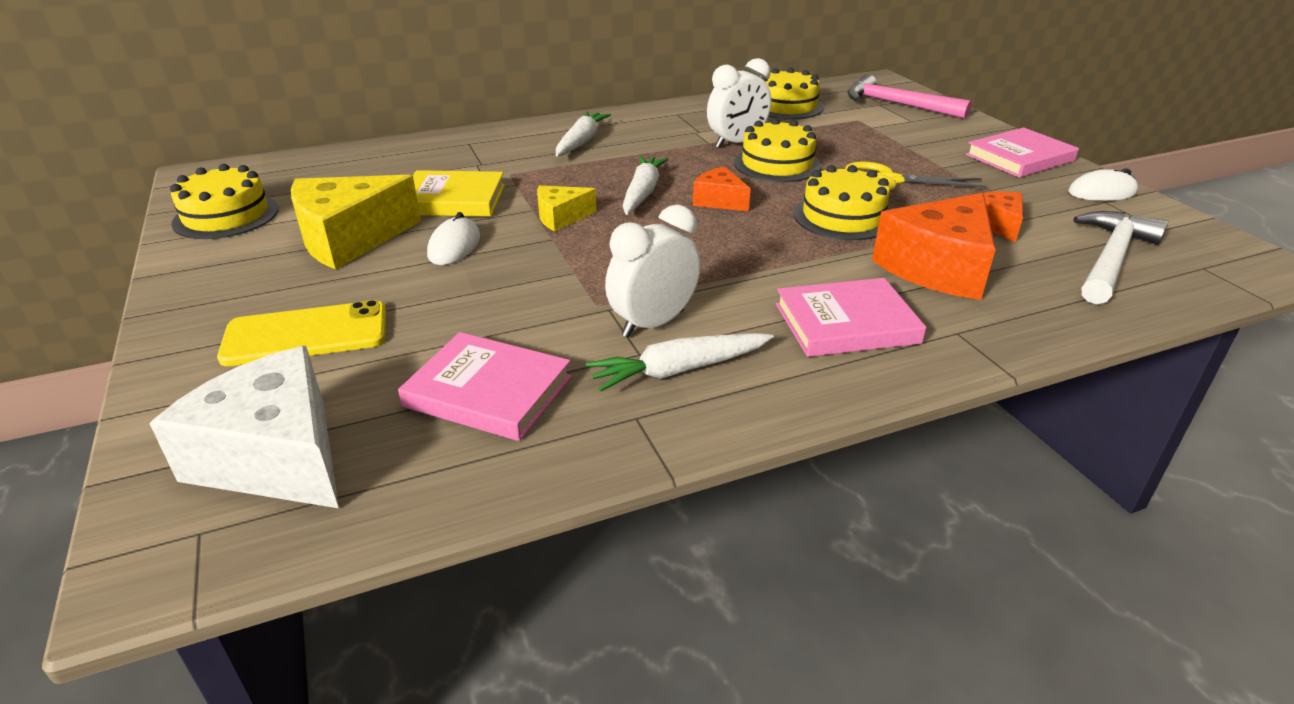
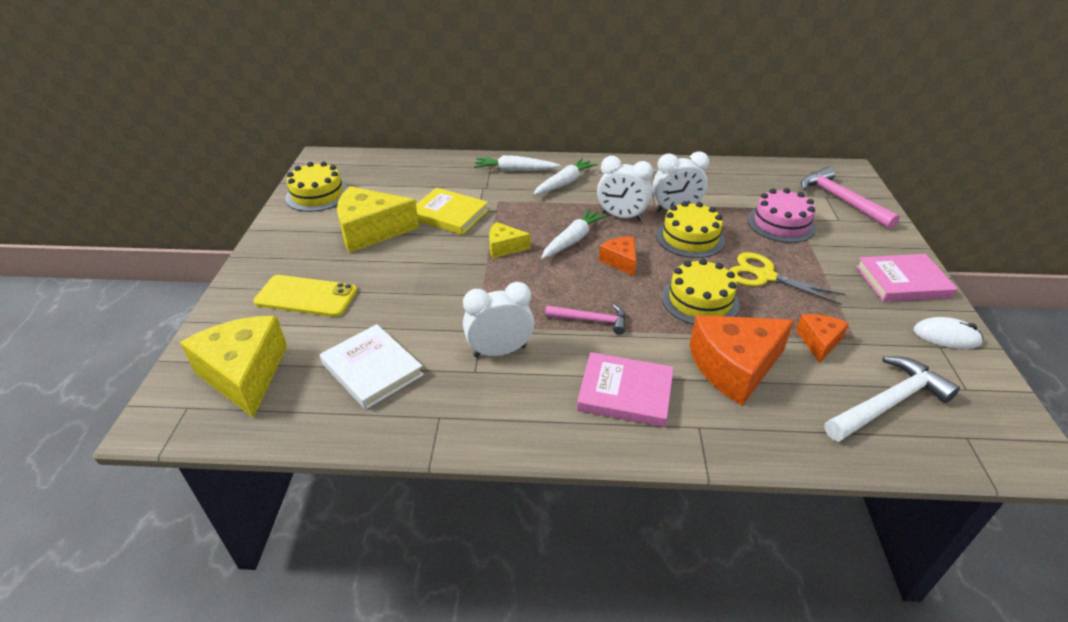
camera: 25 degrees right, 5 degrees up
(276, 457) = (245, 374): white cheese -> yellow cheese
(454, 246) = (425, 253): white mouse -> none
(488, 392) = (372, 369): pink book -> white book
(679, 370) = (489, 392): white carrot -> white carrot (515, 170)
(681, 160) = (621, 217): none -> white clock
(739, 264) = (591, 320): none -> pink hammer
(786, 106) = (744, 182): yellow cake -> none
(859, 134) = (781, 224): none -> pink cake

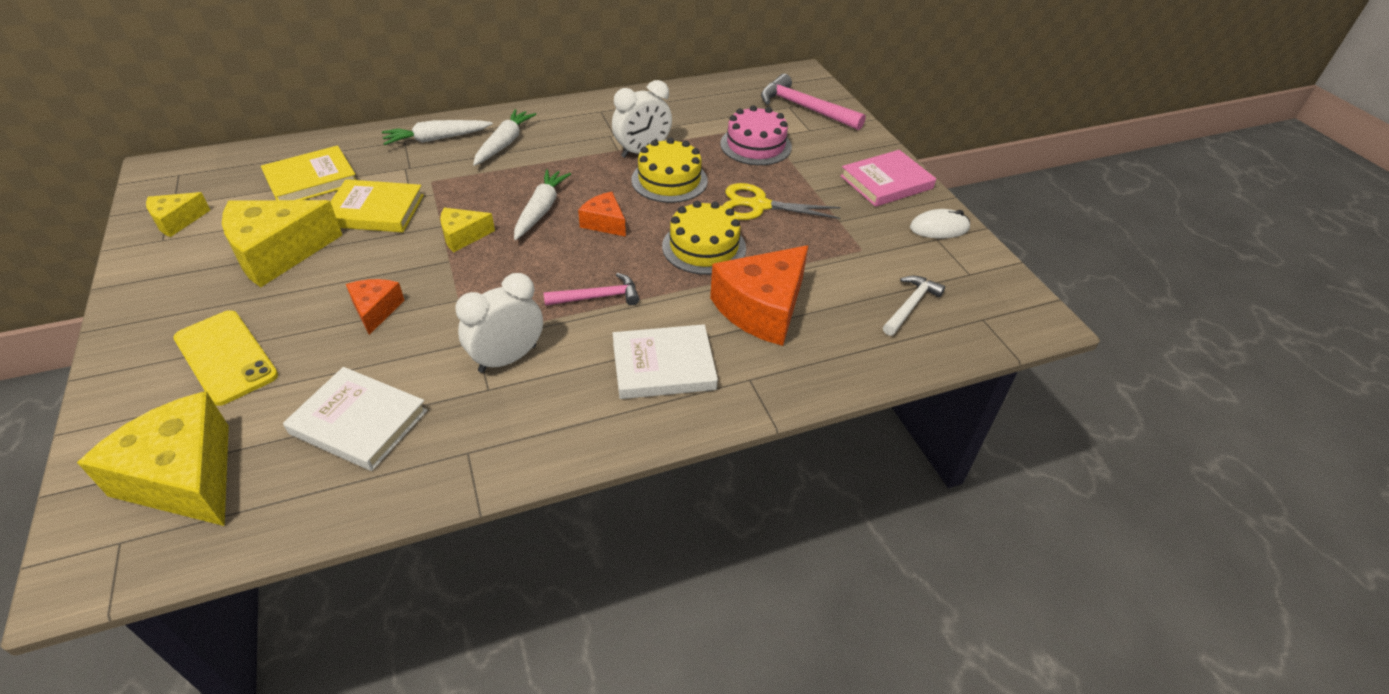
camera: 25 degrees left, 5 degrees up
(306, 296) = (225, 357): yellow phone -> yellow phone turned 60 degrees clockwise
(317, 195) = (177, 221): yellow cake -> yellow cheese
(415, 184) = (311, 180): none -> yellow book
(621, 217) = (586, 171): white clock -> none
(625, 393) = (663, 366): pink book -> white book
(819, 342) = (831, 262): orange cheese -> orange cheese (376, 310)
(888, 403) = (910, 305): white hammer -> white hammer, size x0.62

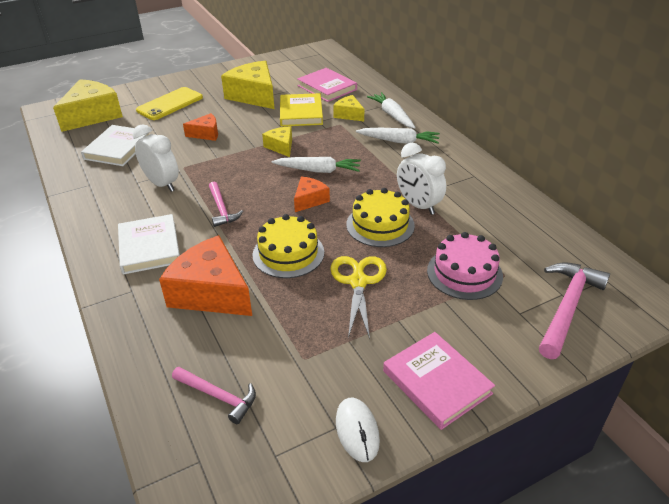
camera: 85 degrees right, 5 degrees down
(177, 221) = (277, 65): yellow cheese -> yellow cheese (349, 115)
(311, 180) = (327, 87): yellow book -> pink book
(910, 305) = (218, 396): white hammer -> pink hammer

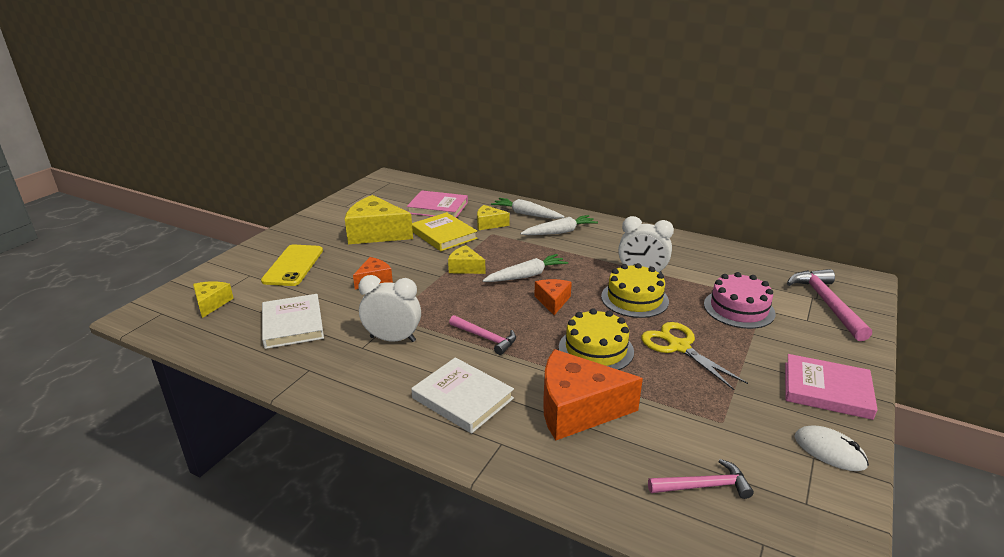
camera: 35 degrees left, 10 degrees down
(92, 115) = (211, 303): yellow cheese -> yellow cheese, size x0.52

